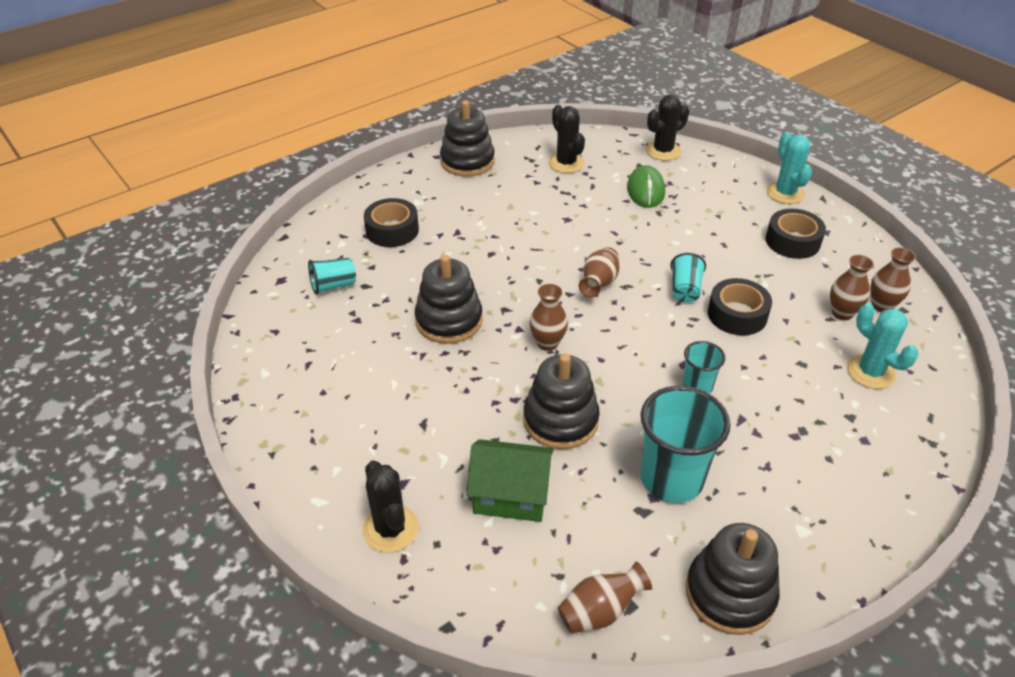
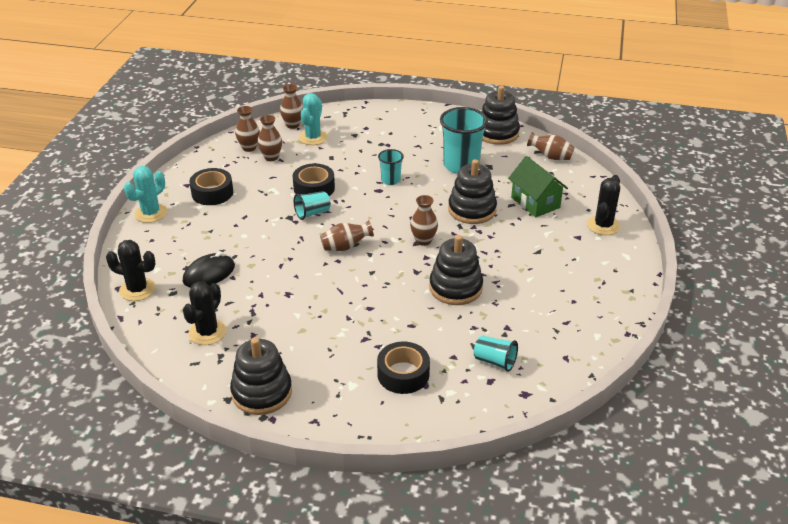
camera: 130 degrees left, 5 degrees down
(646, 190) = (209, 274): green mouse -> black mouse
(923, 370) = (293, 125): none -> brown vase

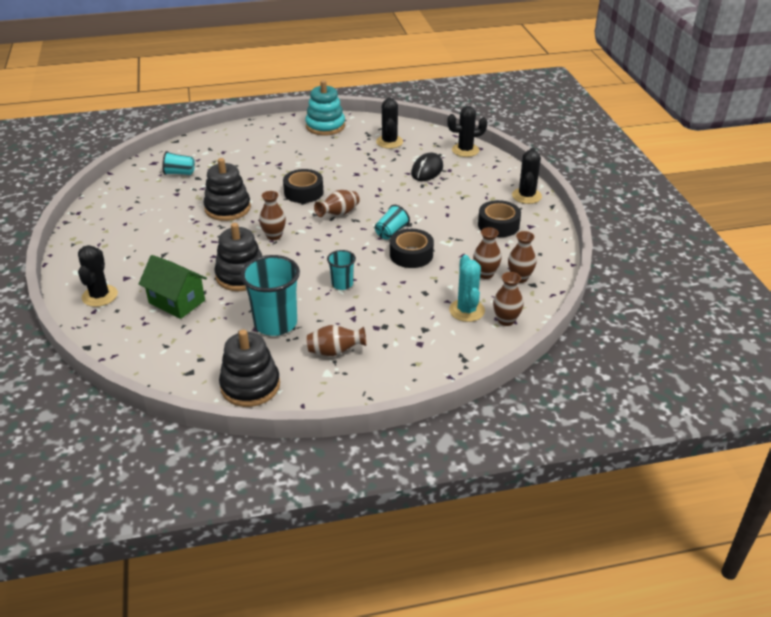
camera: 155 degrees right, 0 degrees up
(151, 213) = (526, 196): turquoise cactus -> black cactus
(262, 392) = (325, 126): black stacking toy -> turquoise stacking toy
(403, 374) = (241, 153): black tape -> black tape (303, 192)
(550, 157) = (171, 368): brown vase -> brown vase (335, 351)

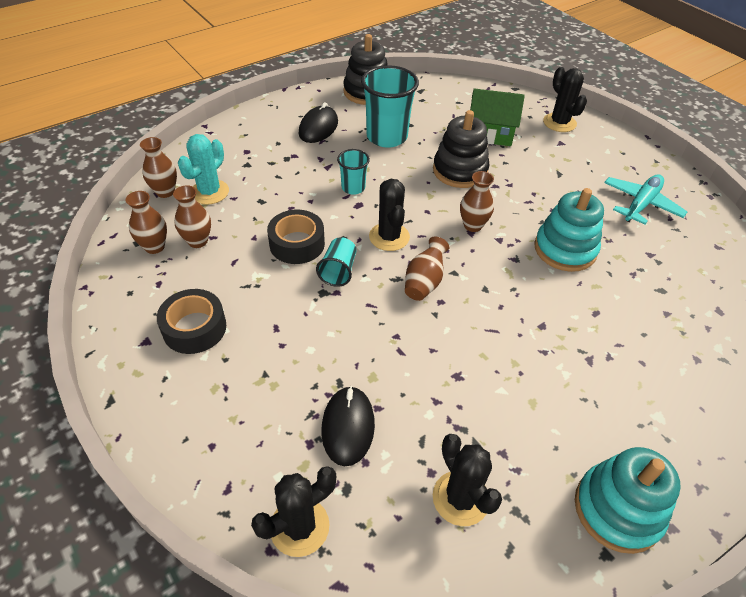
camera: 155 degrees right, 10 degrees up
(136, 219) = (641, 204): none -> turquoise plane
(179, 173) = (694, 291): turquoise cup -> none
(227, 208) = (565, 249): black stacking toy -> turquoise stacking toy
(303, 192) = (500, 308): black tape -> none
(335, 351) = (318, 128): brown vase -> black mouse
(466, 310) = (209, 192): turquoise cactus -> turquoise cactus turned 60 degrees clockwise
(526, 196) = (155, 412): black cactus -> black cactus (389, 237)

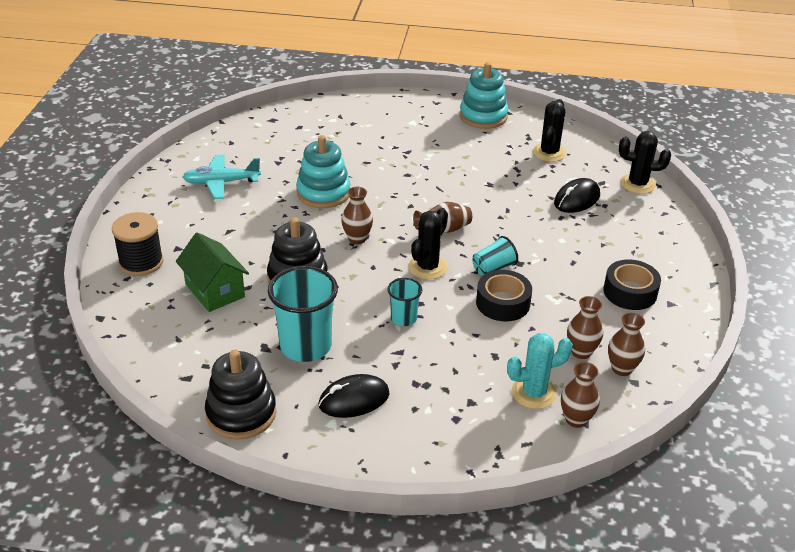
camera: 135 degrees left, 10 degrees down
(559, 123) = (141, 262): black cactus -> black spool

